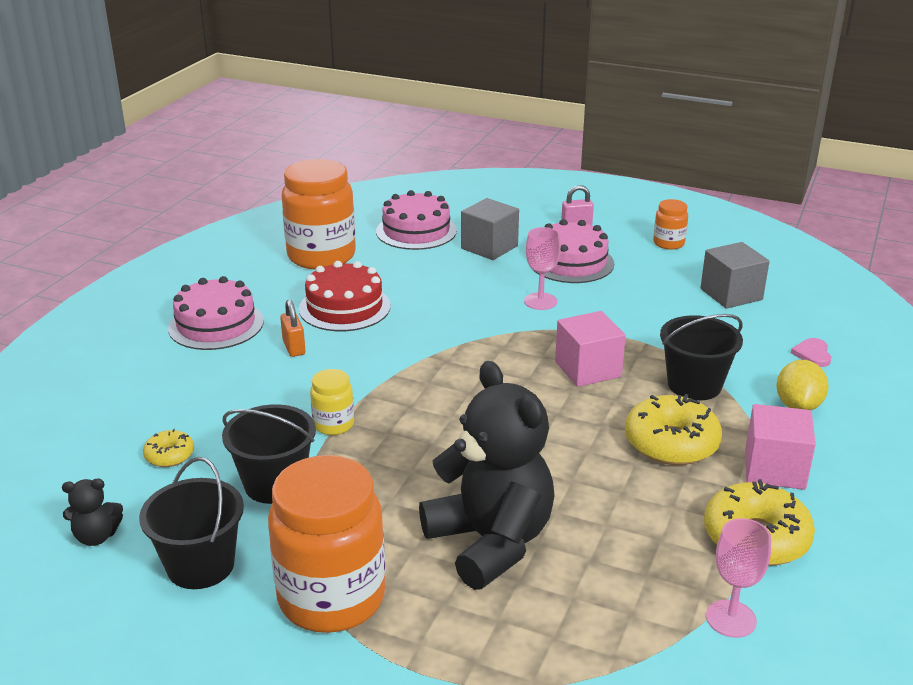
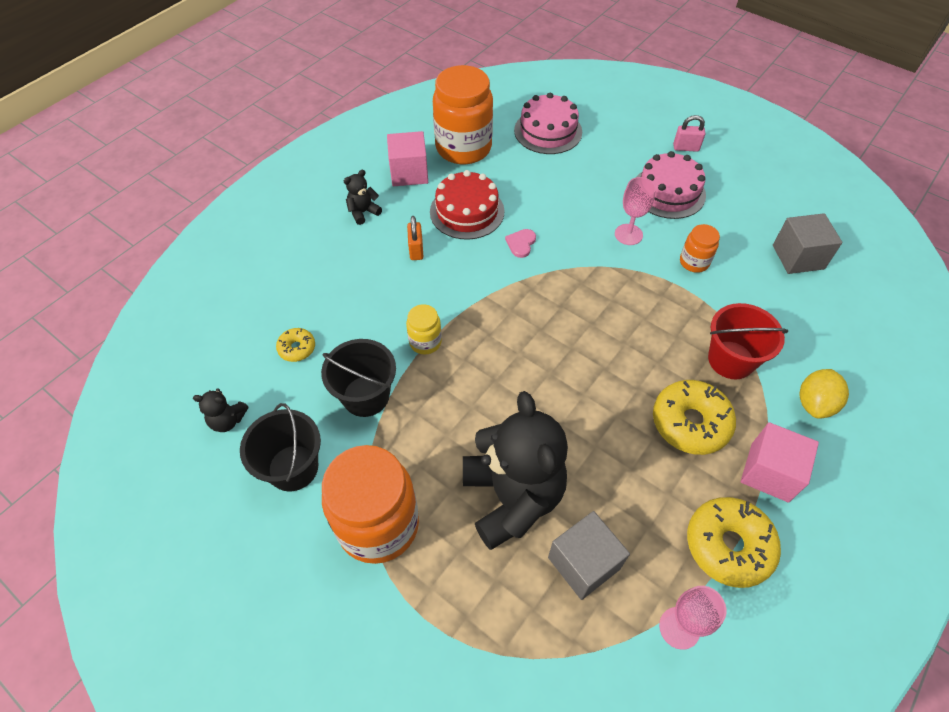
camera: 15 degrees right, 25 degrees up
(216, 324) = (363, 212): pink cake -> black teddy bear
(489, 247) = (603, 161): grey cube -> grey cube (583, 563)
(588, 369) = (645, 322): pink cube -> pink cube (409, 173)
(668, 243) = (761, 183): orange jar -> orange jar (694, 262)
(694, 385) = (731, 360): black bucket -> red bucket
(812, 354) = (848, 345): pink heart -> pink heart (521, 243)

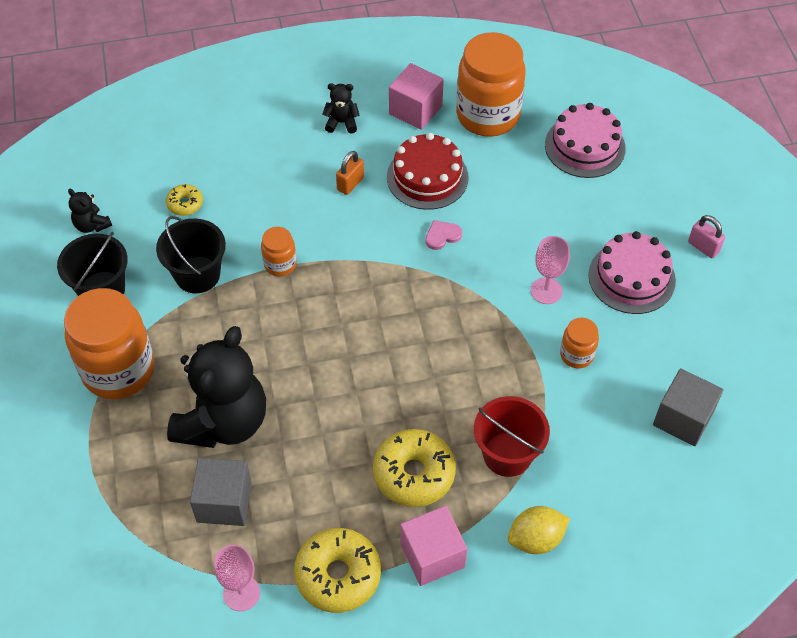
camera: 40 degrees right, 0 degrees up
(425, 342) = (280, 264): yellow jar -> orange jar

